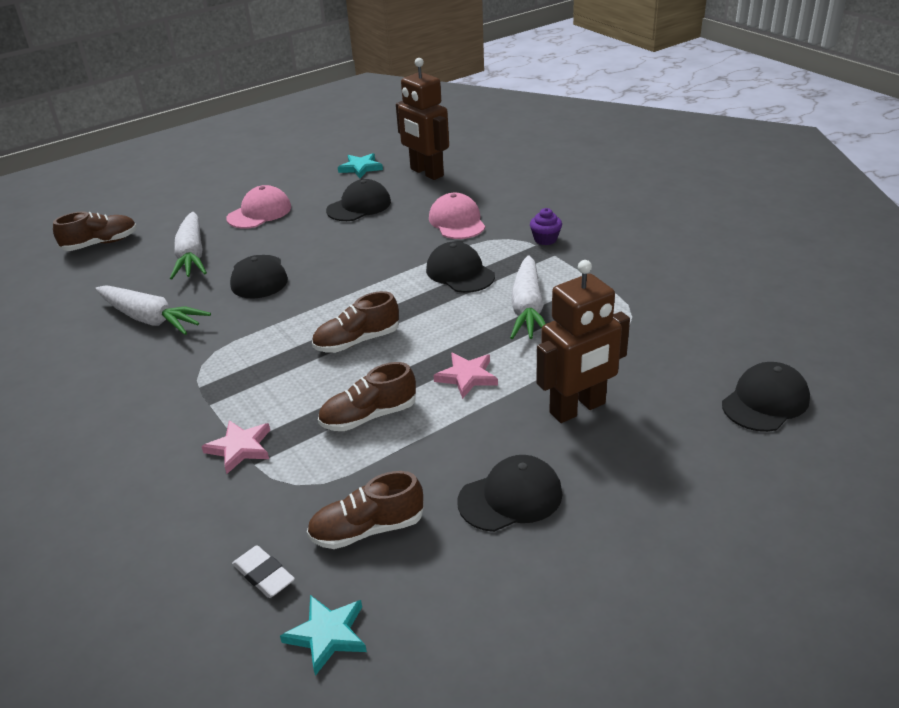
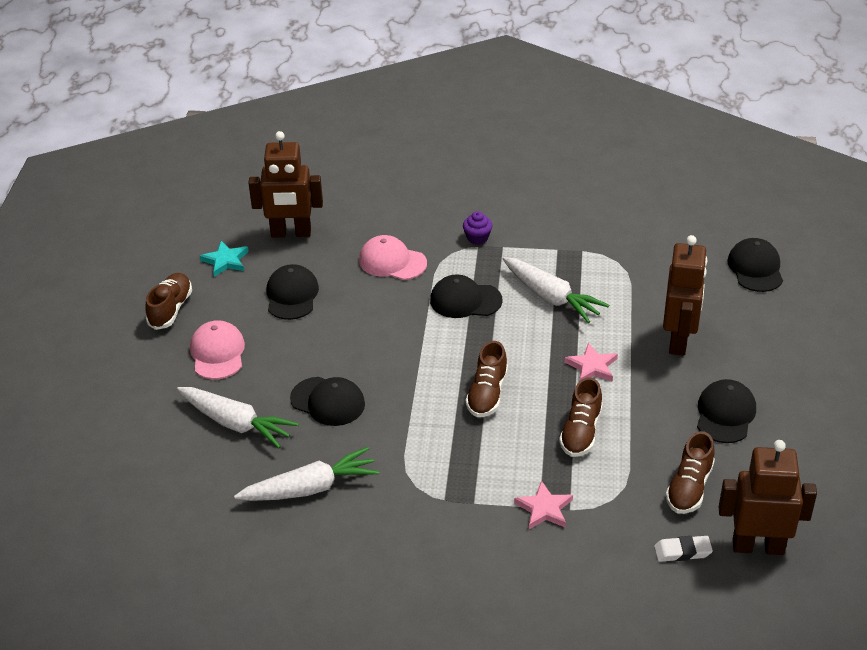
camera: 50 degrees left, 5 degrees up
(101, 243) = (128, 470): brown shoe -> brown shoe (171, 309)
(327, 635) = (758, 546): turquoise star -> brown robot

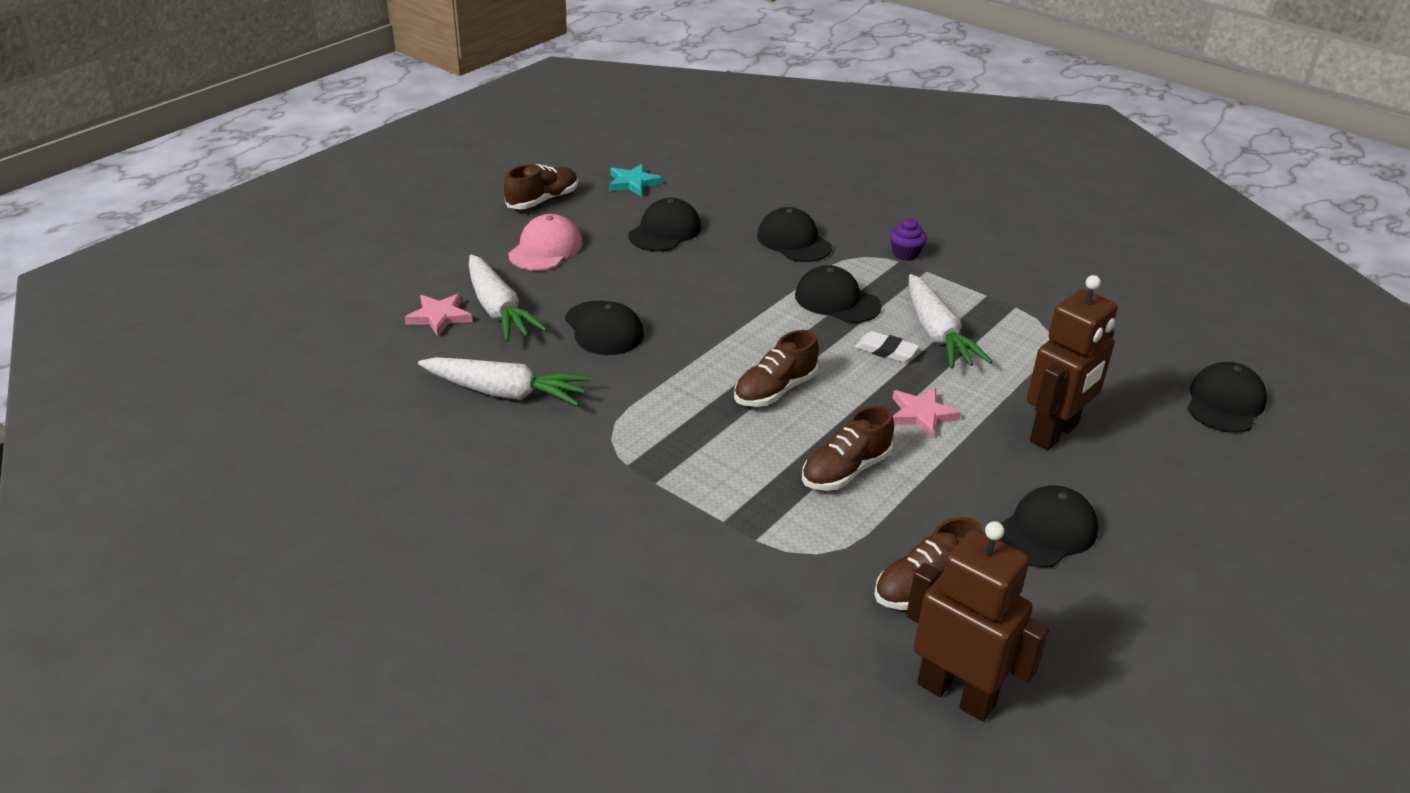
camera: 30 degrees right, 5 degrees down
(291, 233) = (717, 184): brown robot -> none
(392, 262) = (793, 241): pink cap -> black cap
(544, 509) = (727, 525): pink star -> pink star (439, 317)
(682, 551) = (850, 650): white eraser -> white eraser (886, 351)

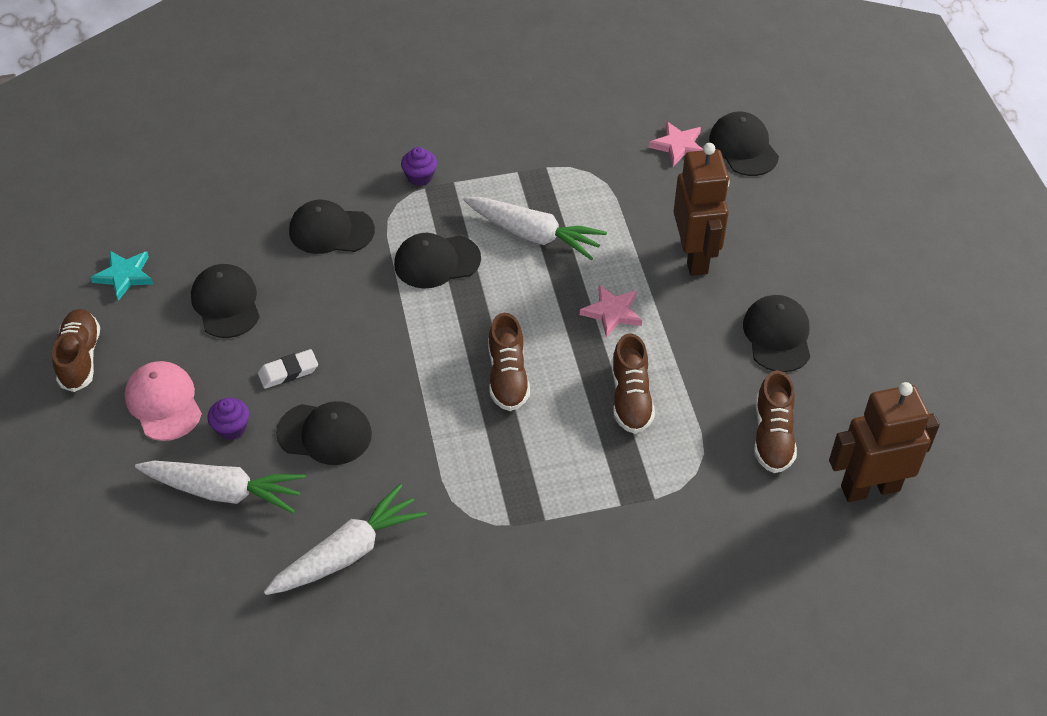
camera: 50 degrees left, 15 degrees up
(439, 317) = (190, 541): pink star -> pink star (678, 146)
(558, 286) = (231, 428): none -> purple cupcake
(886, 351) = (524, 278): white eraser -> white eraser (288, 372)

